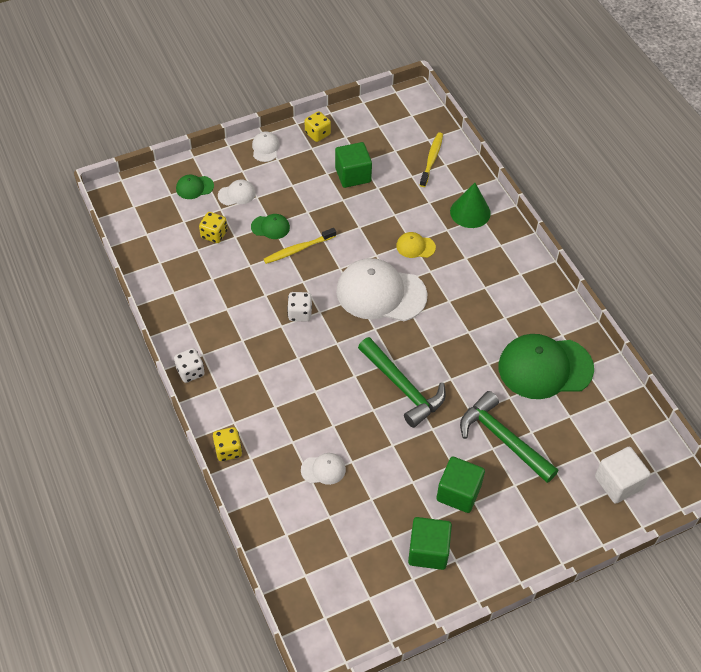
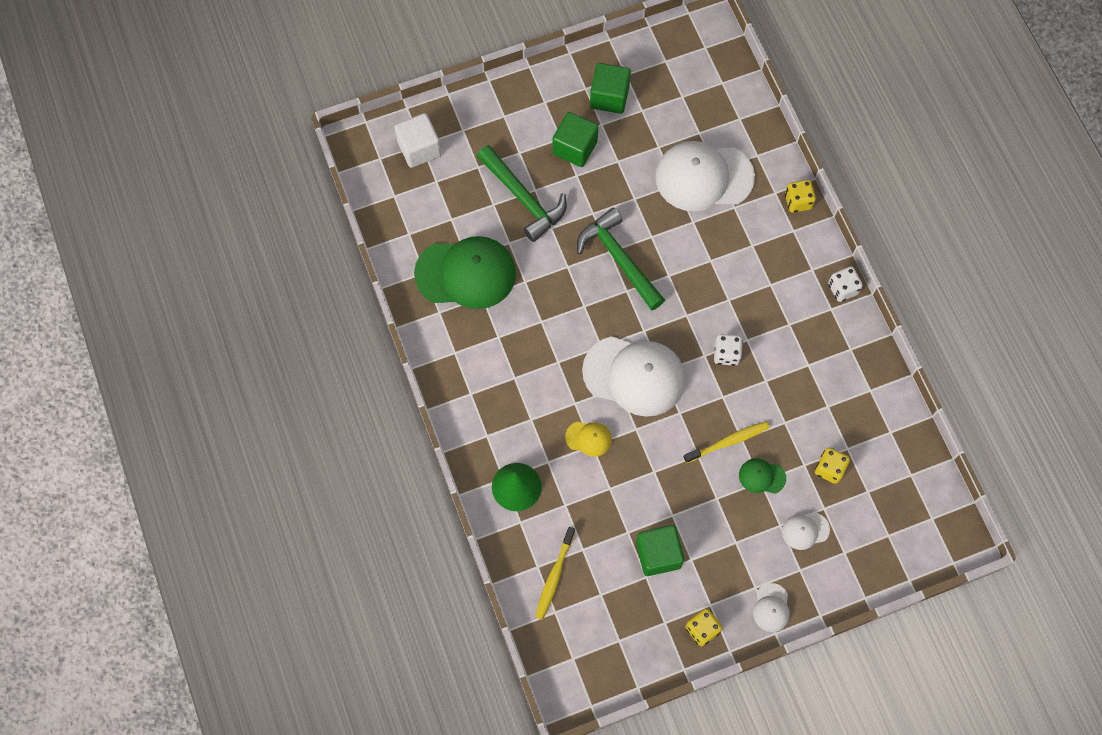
camera: 175 degrees left, 15 degrees up
(194, 187) = (859, 545): green cap -> none
(323, 469) = (704, 177): white cap -> white cap, size x2.25

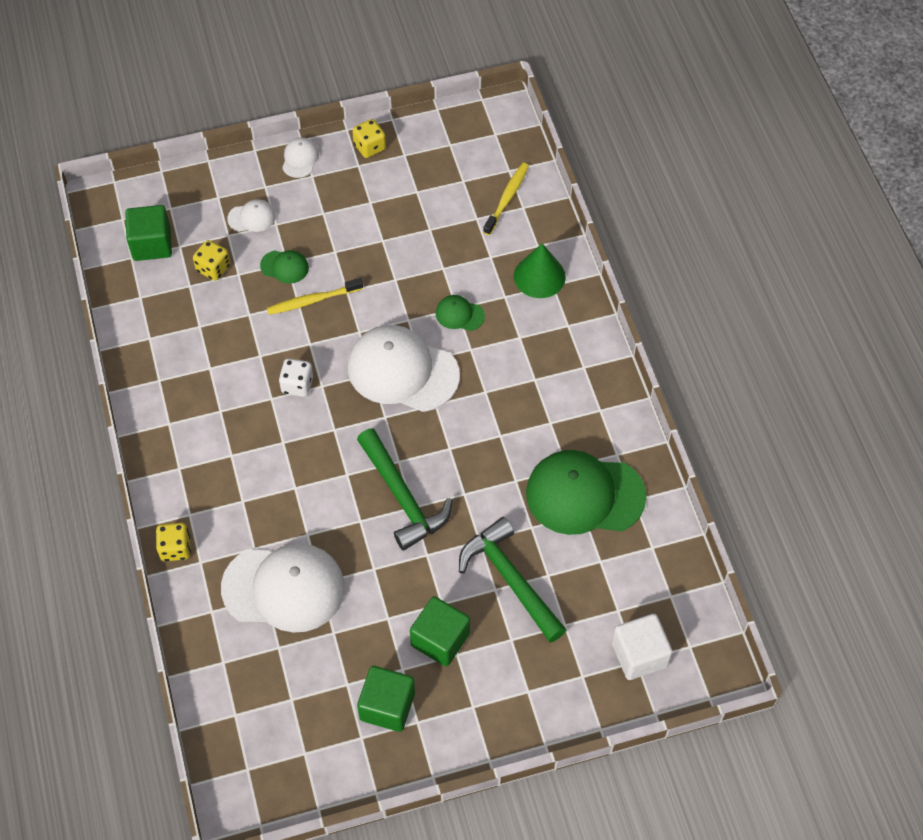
camera: 175 degrees left, 10 degrees down
(589, 438) = (459, 314): yellow cap -> green cap
(658, 554) = (402, 208): green cube -> green cube (152, 244)
(842, 289) = (150, 443): white dice -> none

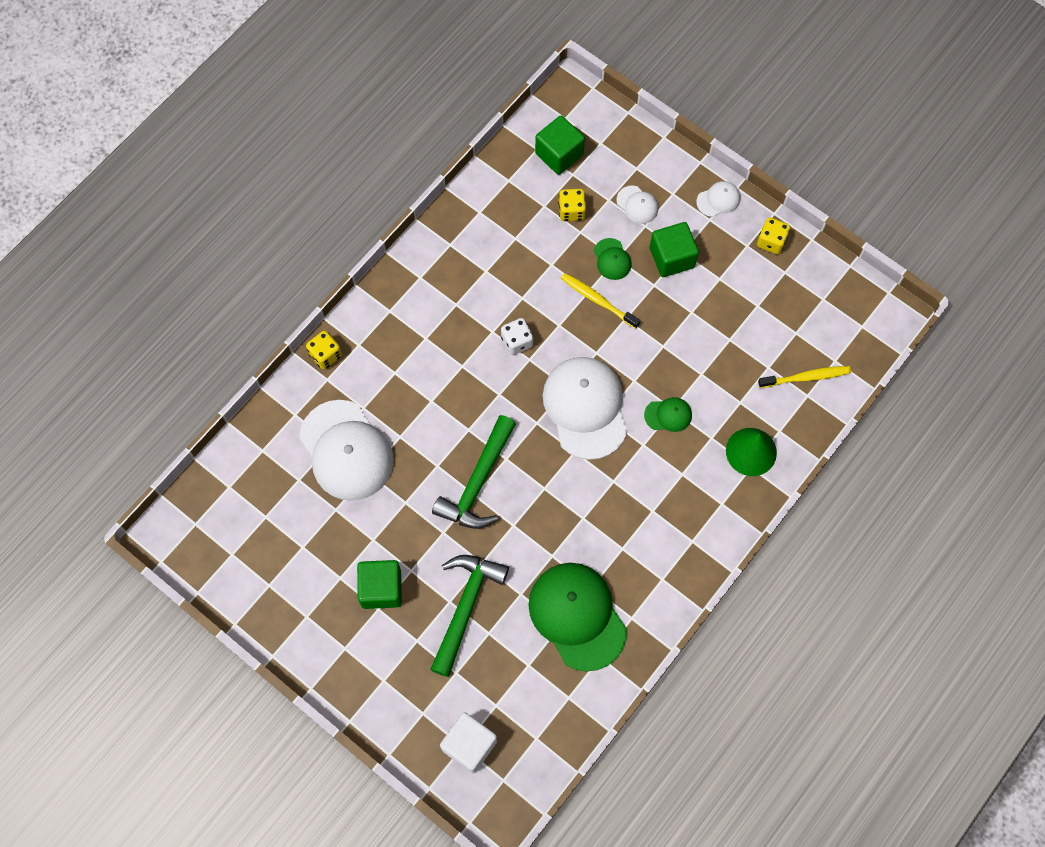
camera: 55 degrees right, 10 degrees up
(387, 706) = (304, 587): green cube -> green cube (672, 258)
(459, 314) = (668, 415): green cap -> green cap turned 105 degrees clockwise

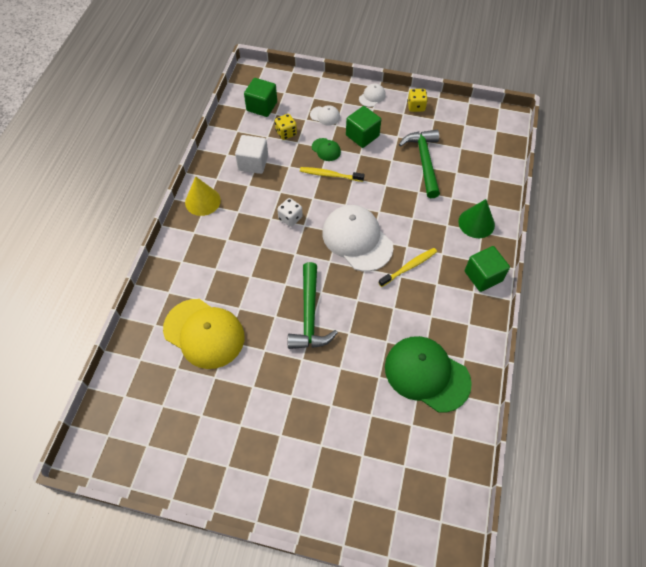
camera: 25 degrees left, 10 degrees down
(325, 355) = (160, 277): yellow dice -> none
(346, 450) = (204, 333): white cap -> yellow cap
(381, 589) = (276, 419): green cube -> green cube (483, 276)
(419, 270) = (202, 201): none -> yellow cone
(465, 606) = (344, 404): green hammer -> green hammer (424, 161)
(469, 745) = (401, 507): white cube -> white cube (253, 163)
(668, 415) = (412, 222): green cap -> none
(806, 377) = (482, 169): yellow toothbrush -> yellow toothbrush (409, 267)

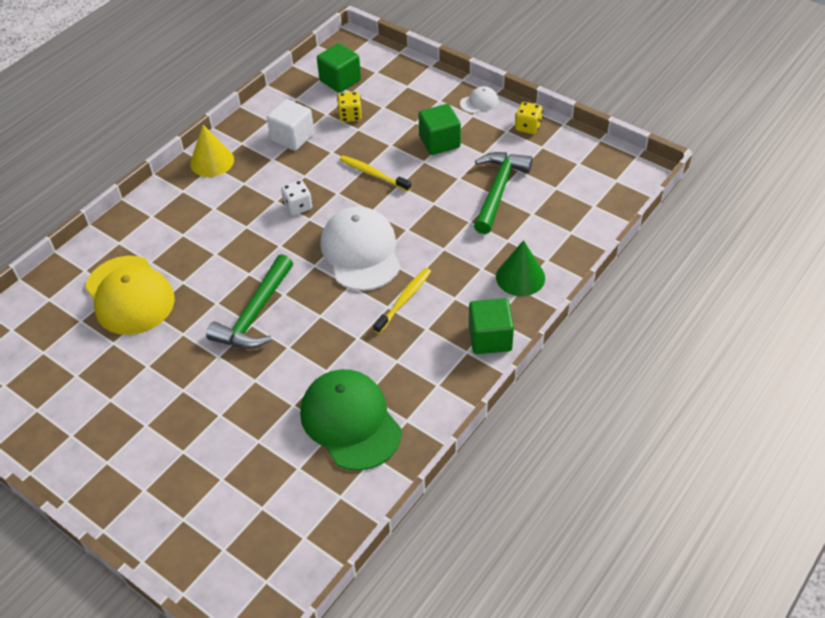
camera: 25 degrees right, 10 degrees down
(325, 116) = (408, 109): white cap -> none
(326, 149) = (386, 145): green cap -> none
(409, 267) = (404, 300): yellow toothbrush -> yellow toothbrush turned 45 degrees counterclockwise

